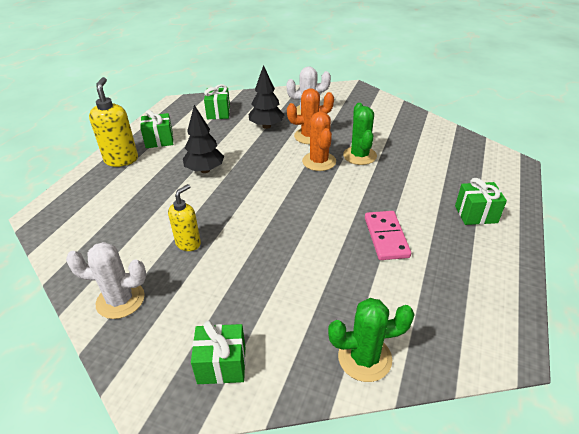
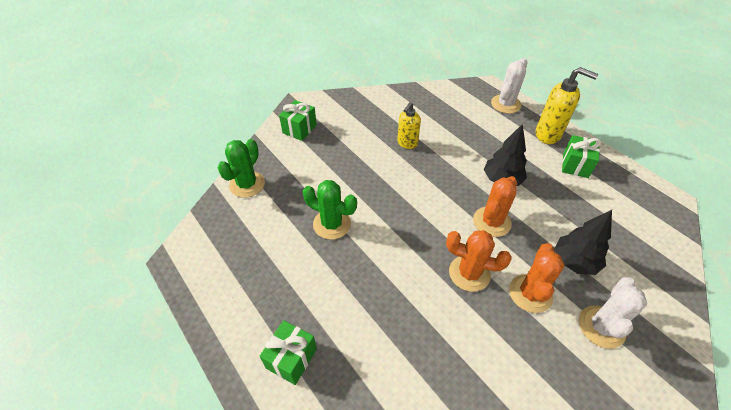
camera: 120 degrees right, 10 degrees up
(120, 300) = (378, 105): white cactus -> white cactus (505, 104)
(188, 243) = (407, 143): yellow soap dispenser -> yellow soap dispenser turned 60 degrees clockwise
(218, 113) = (627, 230): green gift -> none
(259, 164) = (492, 222): none -> orange cactus
(359, 156) = (460, 320): green cactus -> green cactus (332, 224)
(386, 237) = (324, 259): pink domino -> none

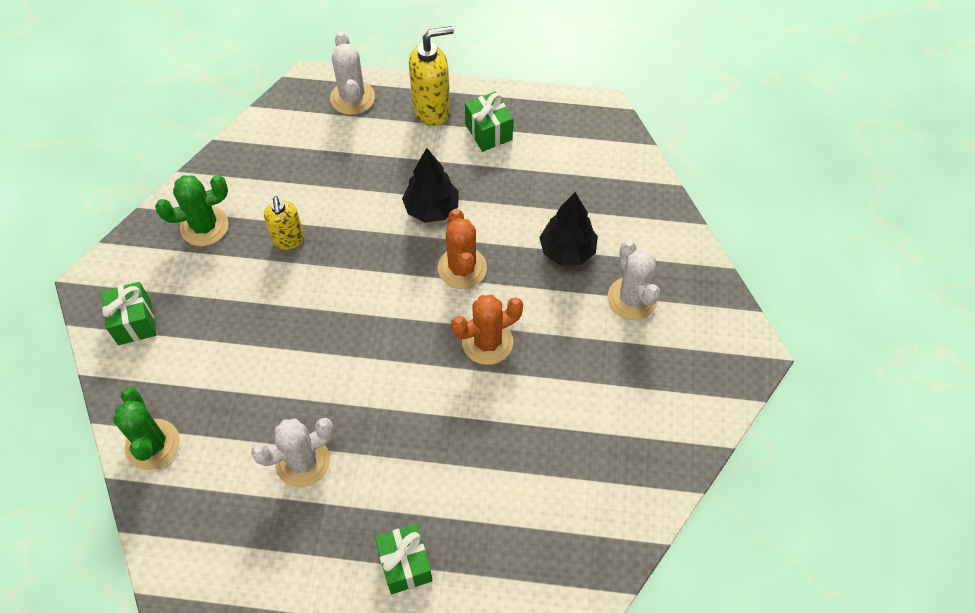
camera: 45 degrees left, 10 degrees up
(301, 250) = (303, 462): none -> white cactus
(332, 224) = (304, 406): green cactus -> green cactus (204, 226)
(530, 293) = (555, 316): orange cactus -> none

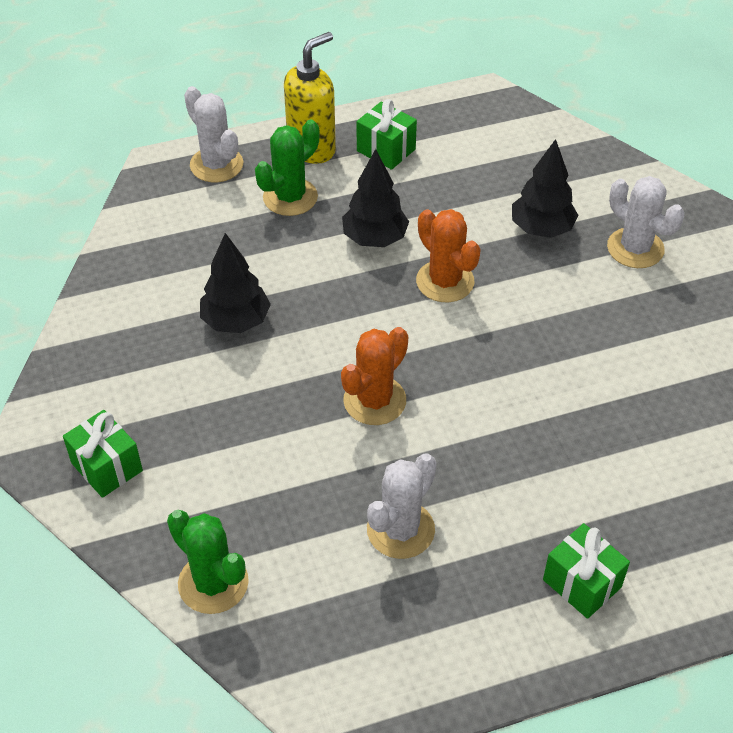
camera: 25 degrees left, 10 degrees down
(204, 226) = (128, 341): green cactus -> green cactus (290, 197)
(288, 240) = (236, 321): yellow soap dispenser -> black tree
(487, 342) = (519, 339): orange cactus -> orange cactus (374, 400)

